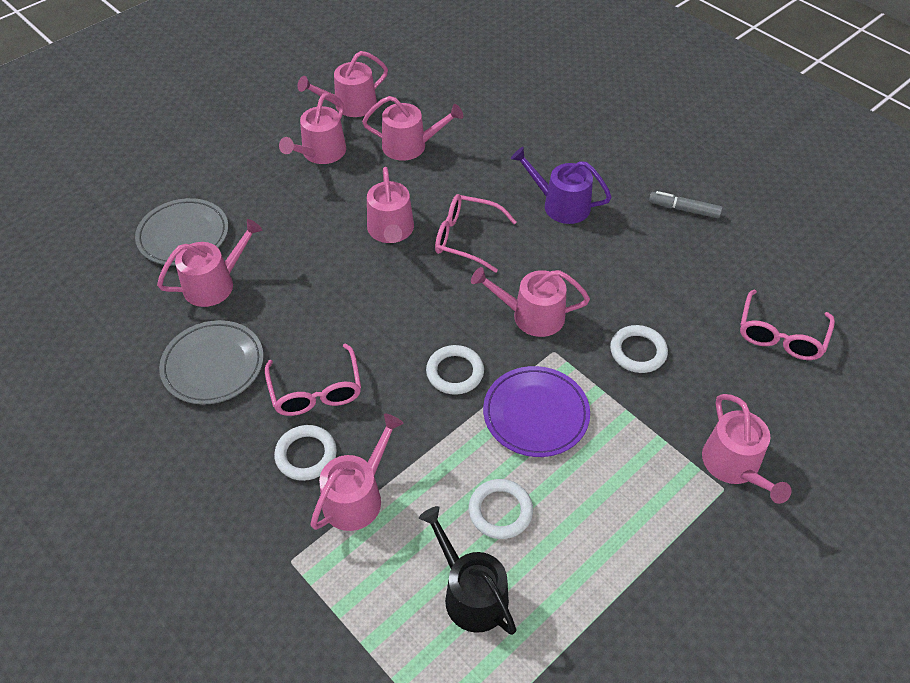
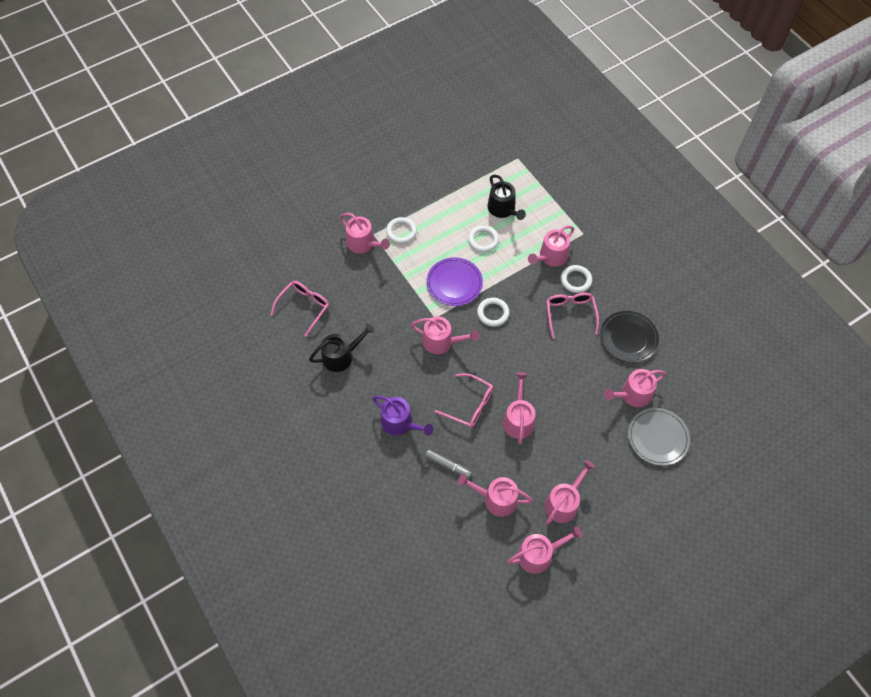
camera: 170 degrees left, 10 degrees up
(213, 365) = (628, 338): grey plate -> black plate
(638, 351) = (388, 310): white ring -> white ring (401, 232)
(683, 274) = (341, 356): none -> black watering can
(684, 209) = (319, 406): grey marker -> grey marker (448, 465)
(734, 466) = (363, 243): pink watering can -> pink watering can turned 135 degrees clockwise

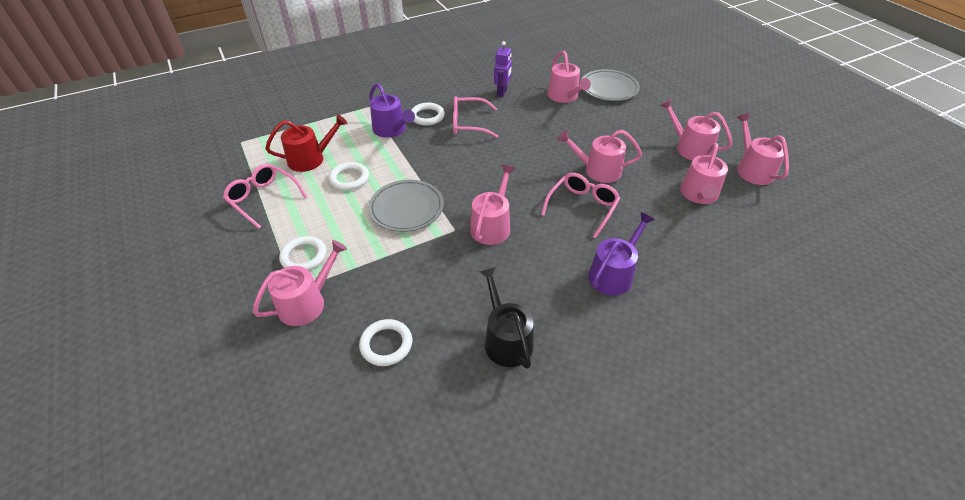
camera: 85 degrees left, 15 degrees down
(304, 307) = (406, 391): pink glasses -> pink glasses (263, 199)
(448, 465) = (666, 231): grey marker -> none
(454, 283) = (406, 208): purple plate -> grey plate
(493, 313) = (457, 179): white ring -> white ring (386, 344)
(503, 209) = (311, 159): black watering can -> red watering can
(551, 256) = (391, 130): pink watering can -> purple watering can
(628, 338) = (502, 92): black plate -> purple robot

